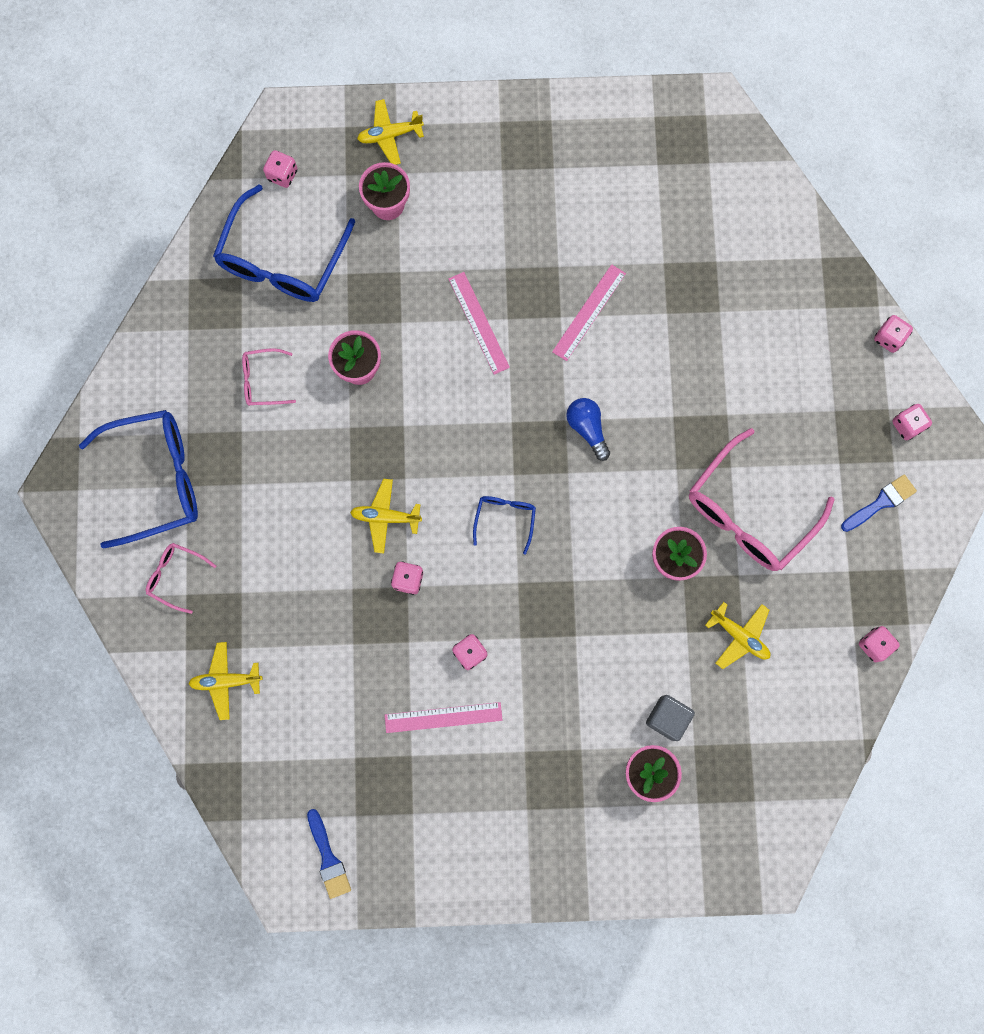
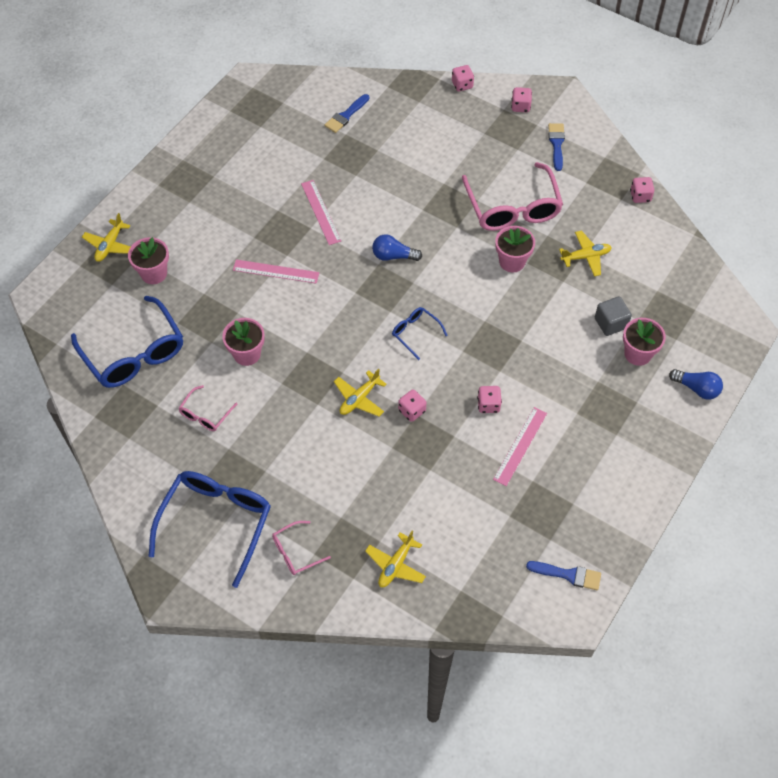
camera: 55 degrees left, 20 degrees down
(282, 175) = (77, 319): pink dice -> none
(647, 863) = (696, 388): none -> blue light bulb
(742, 243) = (346, 115): none -> blue brush

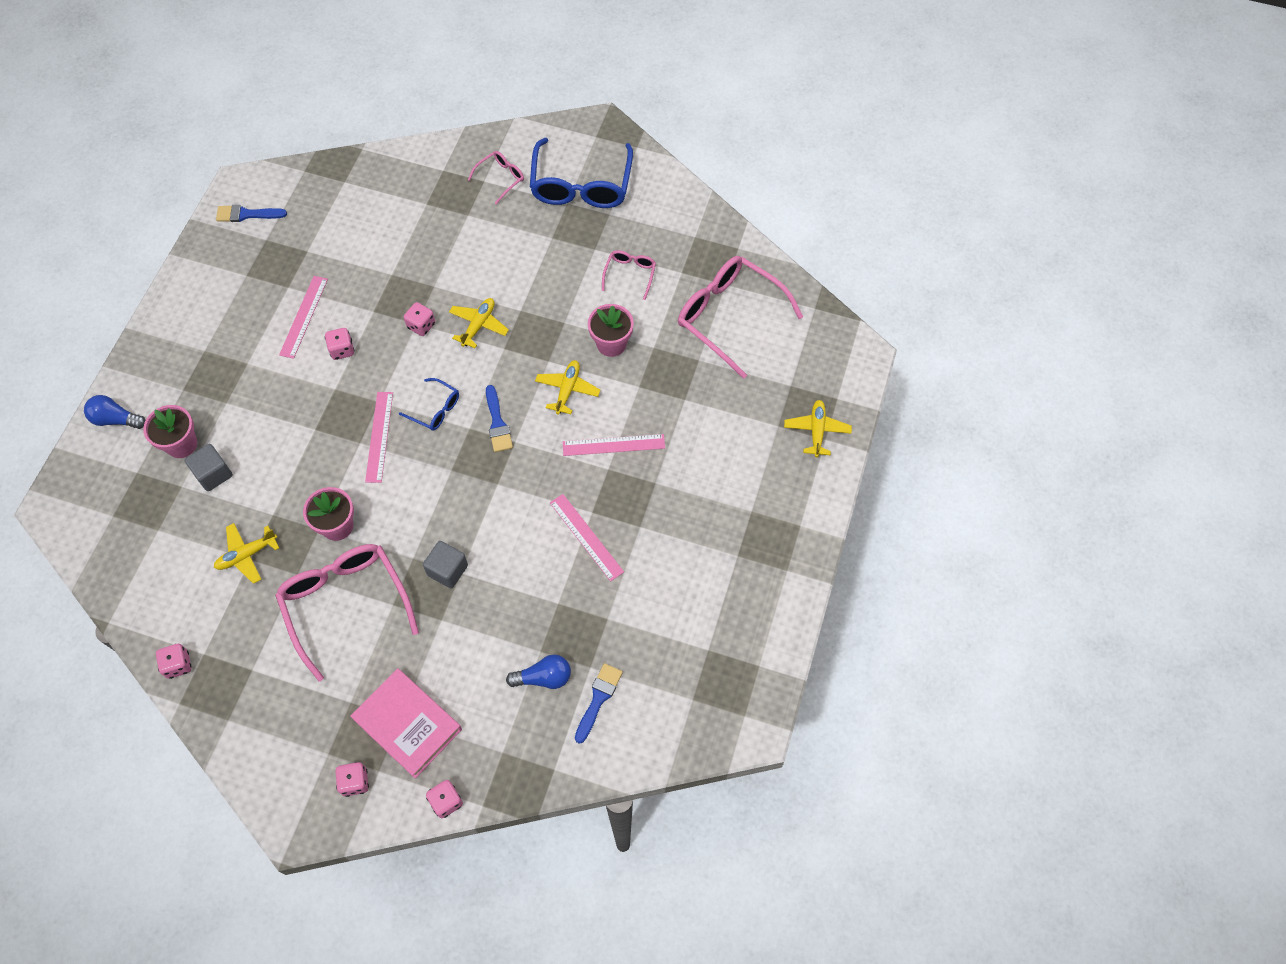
camera: 165 degrees right, 5 degrees up
(134, 353) = (729, 316): blue glasses -> pink glasses
(154, 273) = (750, 409): pink flower pot -> none
(393, 256) = (482, 498): blue light bulb -> blue light bulb (544, 677)
(396, 565) = (407, 188): yellow plane -> yellow plane (567, 390)
(432, 213) = (447, 570): none -> grey cube
(467, 322) = (379, 436): none -> pink ruler
(479, 129) = (408, 724): none -> pink book
(556, 144) = (296, 725): blue brush -> blue brush (497, 423)

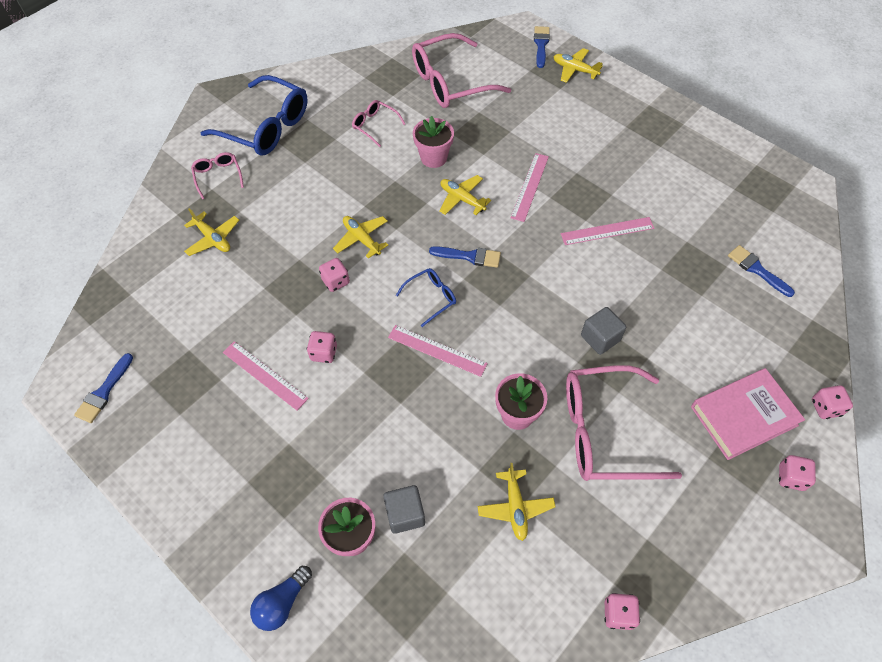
camera: 65 degrees left, 5 degrees down
(428, 210) = (213, 238): none -> yellow plane
(544, 677) = (727, 300): blue light bulb -> none
(840, 382) = (541, 45): none -> blue brush

